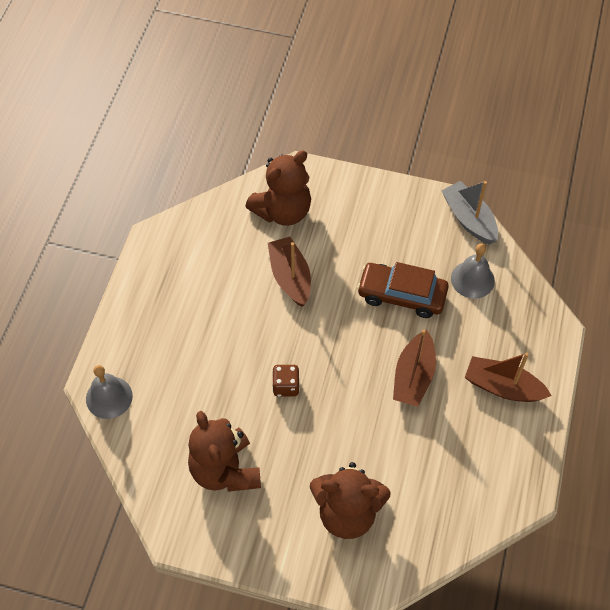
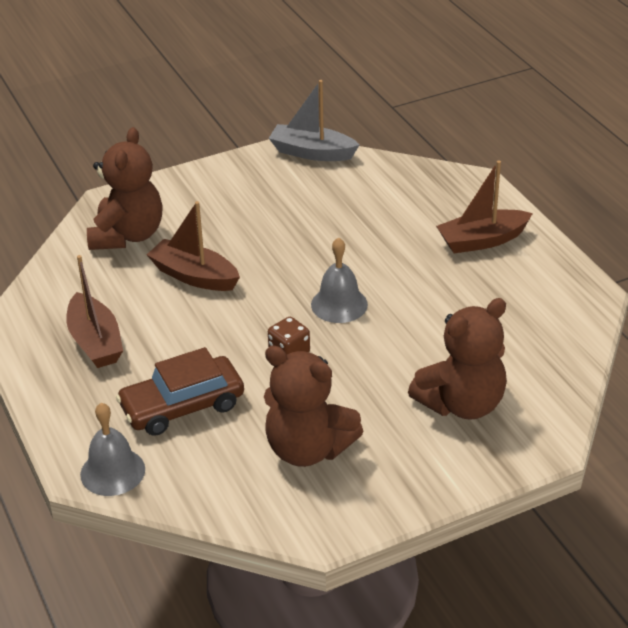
camera: 40 degrees left, 20 degrees down
(402, 295) = (317, 231): brown car -> brown car (182, 406)
(413, 376) = (398, 278): brown boat -> brown boat (95, 342)
(472, 279) = (365, 188): grey bell -> grey bell (339, 304)

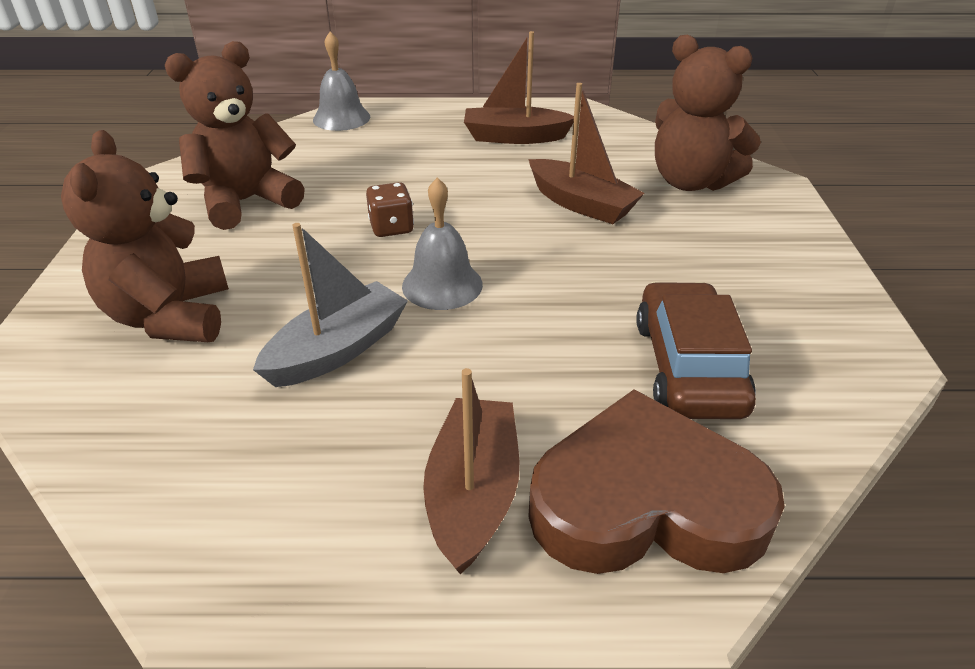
camera: 115 degrees right, 0 degrees up
(182, 406) = (381, 157): brown car -> brown car (688, 366)
(194, 276) = (581, 204): brown boat -> brown boat turned 75 degrees clockwise
(312, 152) = (862, 379): grey boat -> grey boat (338, 349)
(444, 196) = (646, 502): none -> brown heart

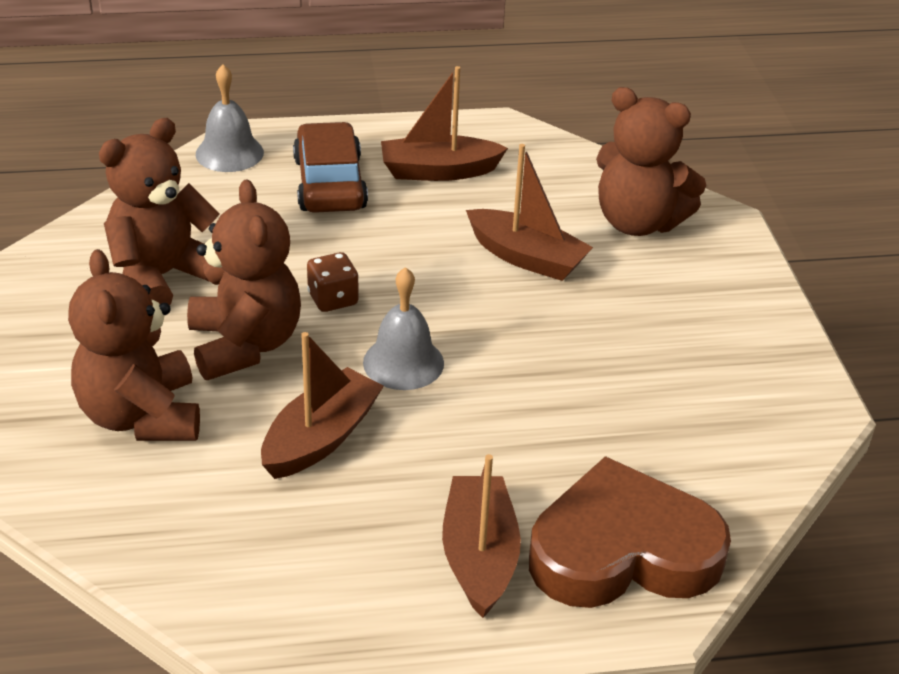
camera: 10 degrees left, 0 degrees up
(296, 260) = (245, 345): none -> brown teddy bear
(338, 349) = (321, 438): grey boat -> brown boat
(688, 366) = (649, 430): brown car -> brown car (329, 183)

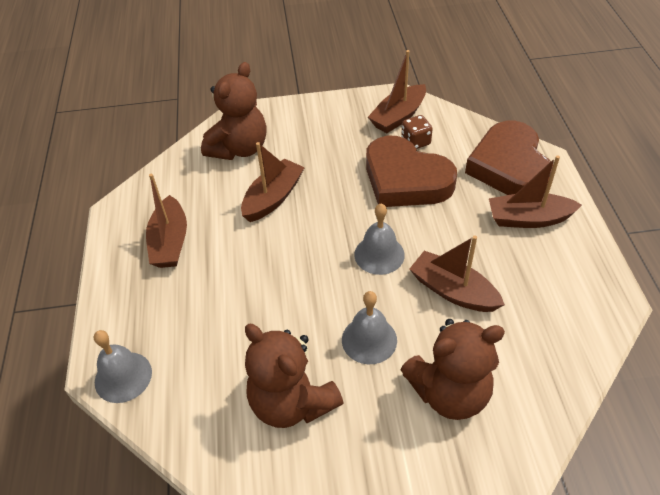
camera: 85 degrees left, 10 degrees up
(245, 345) = (369, 340): brown teddy bear -> grey bell
(329, 183) = (177, 305): brown car -> none
(333, 299) = (317, 294): brown dice -> brown dice (415, 142)
(577, 403) = (405, 180): none -> brown heart
(754, 405) = (398, 116): none -> brown boat

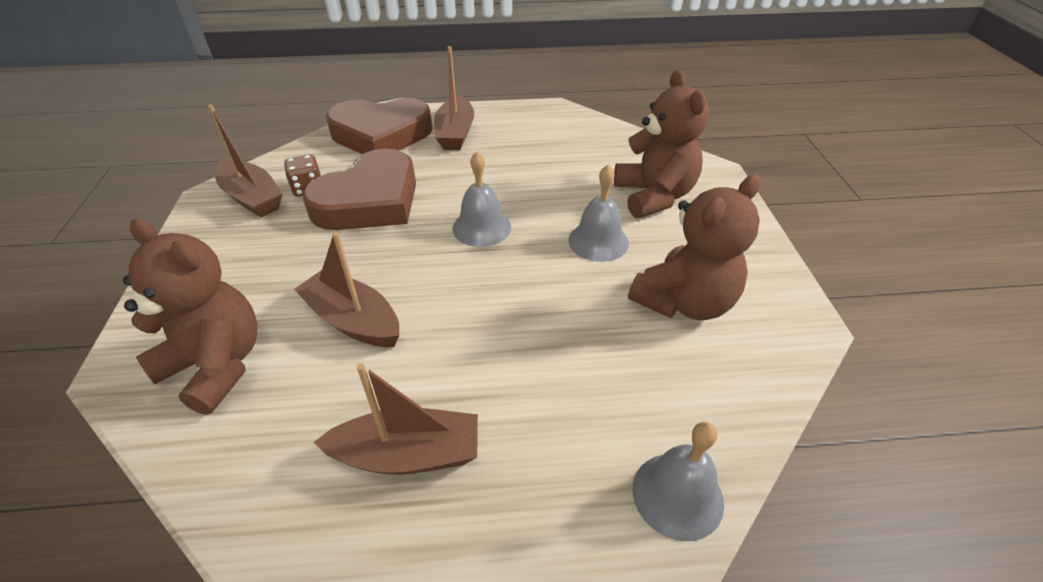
camera: 90 degrees left, 5 degrees down
(453, 291) = (538, 183): brown boat -> none

